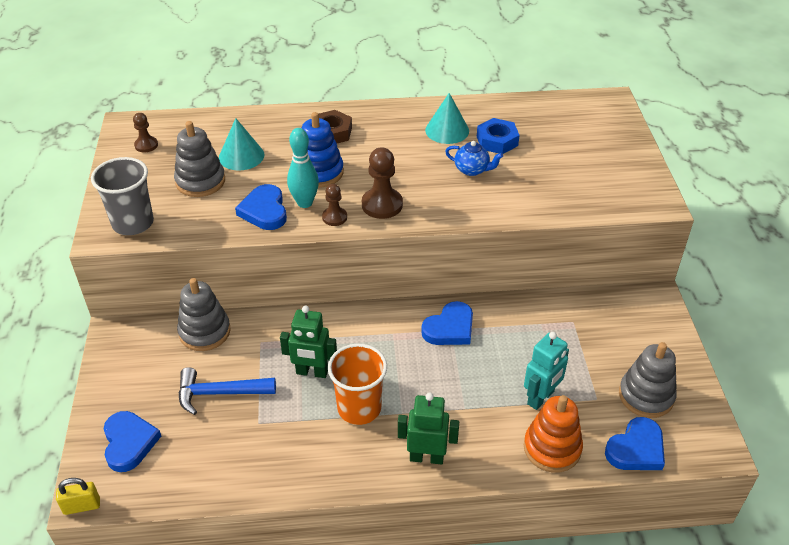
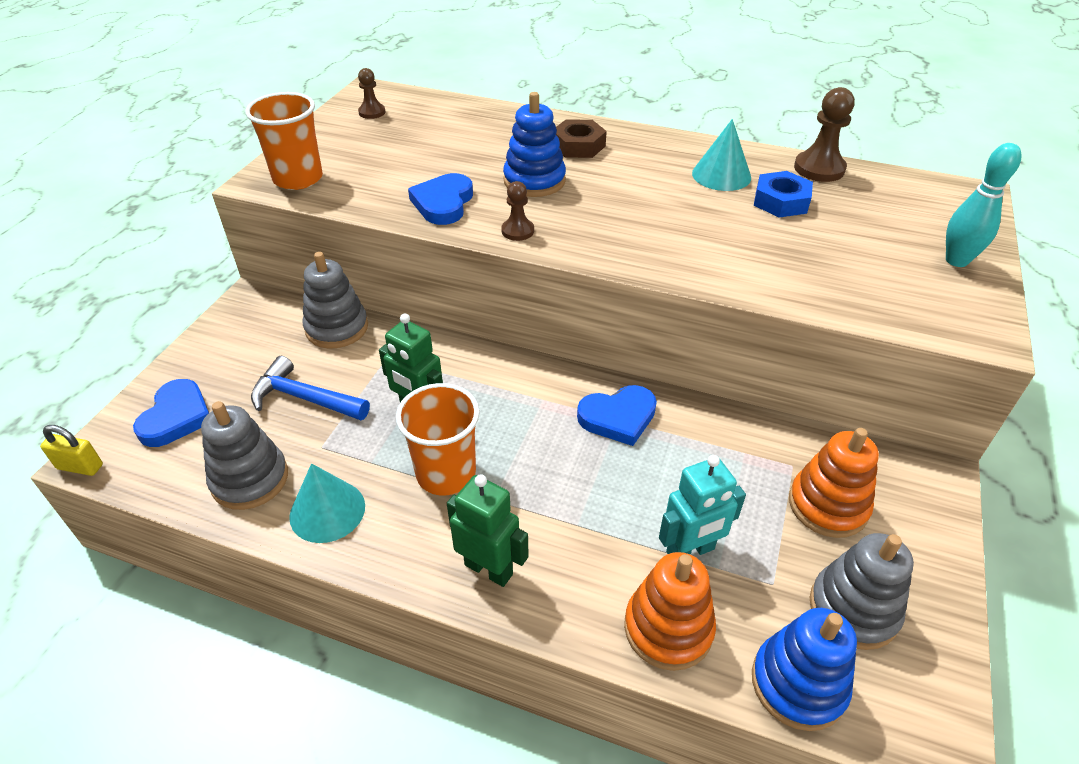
camera: 25 degrees right, 0 degrees up
(133, 223) = (298, 179): grey cup -> orange cup
(200, 181) = (398, 158): grey stacking toy -> grey stacking toy (250, 479)
(241, 156) = (460, 144): turquoise cone -> turquoise cone (327, 511)
(305, 203) = (494, 207): turquoise bowling pin -> turquoise bowling pin (956, 260)
(382, 205) = (584, 233): brown pawn -> brown pawn (819, 169)
(472, 170) = (726, 225): blue teapot -> none
(604, 339) = (828, 505): none -> orange stacking toy
(636, 449) = (798, 684): blue heart -> blue stacking toy

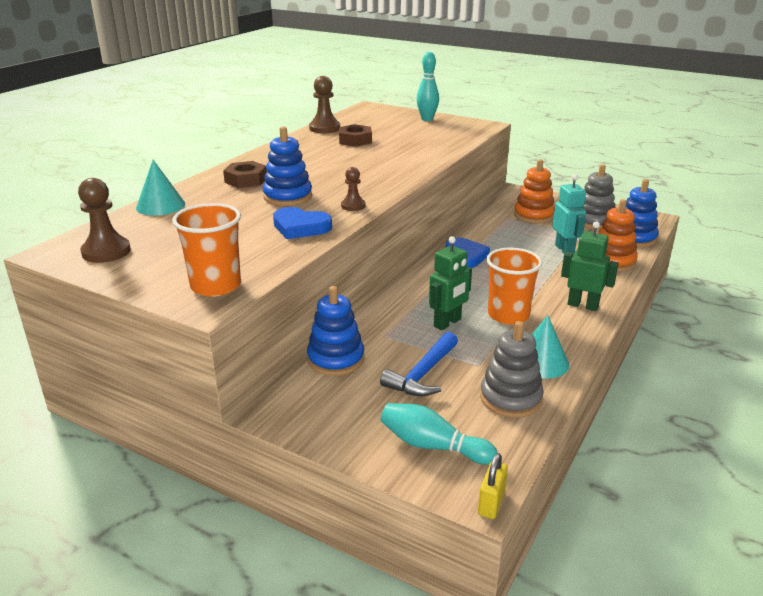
camera: 80 degrees left, 15 degrees down
(176, 417) = (433, 446): blue heart -> turquoise bowling pin
(337, 328) = (336, 359): grey stacking toy -> blue stacking toy
(372, 112) = (106, 252): brown pawn -> brown pawn, size x1.67
(489, 569) = (583, 305): green robot -> green robot turned 75 degrees clockwise
(721, 175) = (316, 149): turquoise cone -> turquoise cone (160, 206)
(781, 201) = (355, 140): blue nut -> brown nut

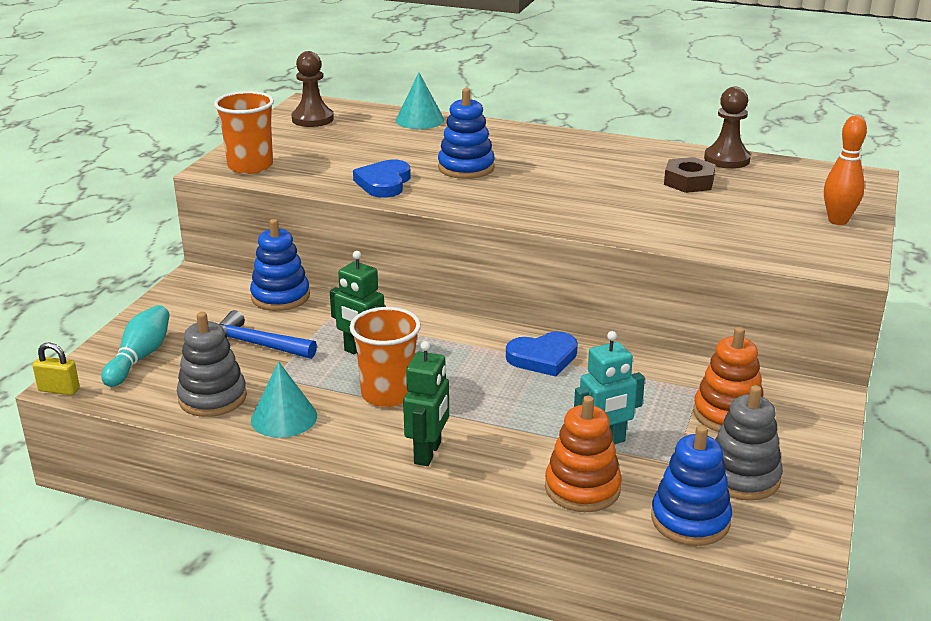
camera: 80 degrees right, 0 degrees up
(246, 180) = (506, 143): brown nut -> none
(353, 206) = (451, 201): brown pawn -> none
(427, 119) = (838, 221): turquoise bowling pin -> orange bowling pin

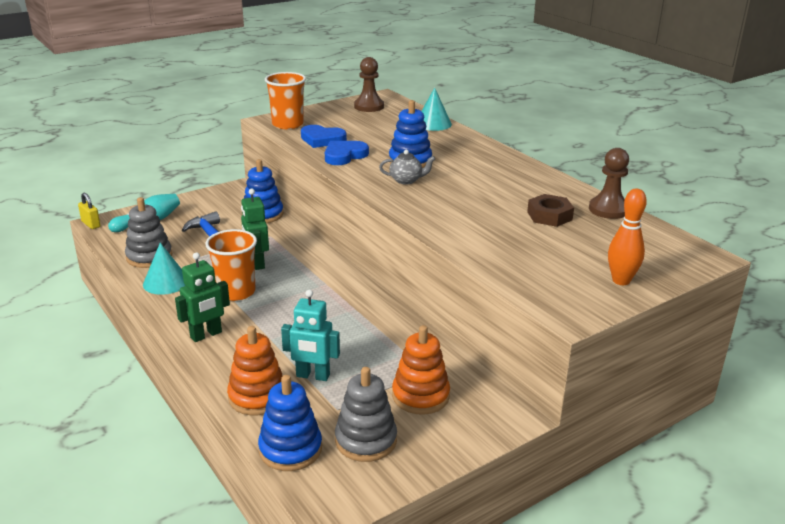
camera: 35 degrees right, 0 degrees up
(498, 189) = (406, 180): none -> grey teapot
(543, 357) = (356, 308): blue heart -> blue heart (322, 139)

